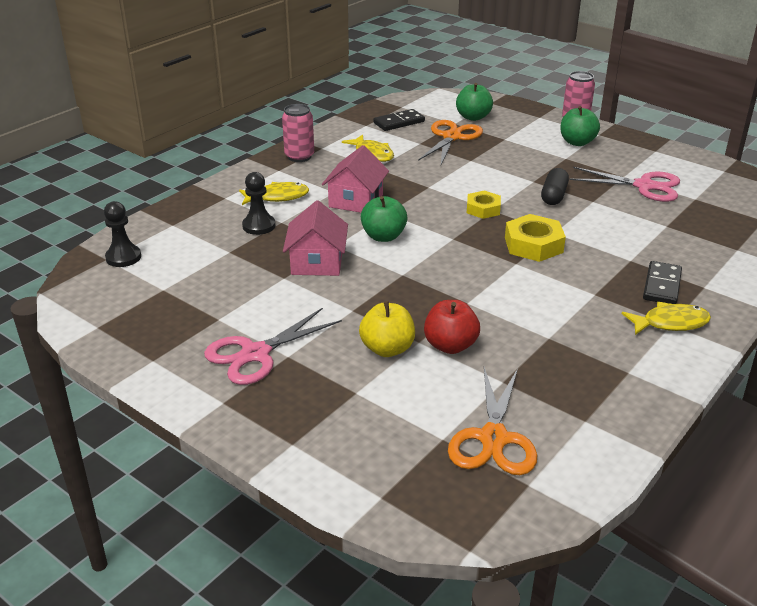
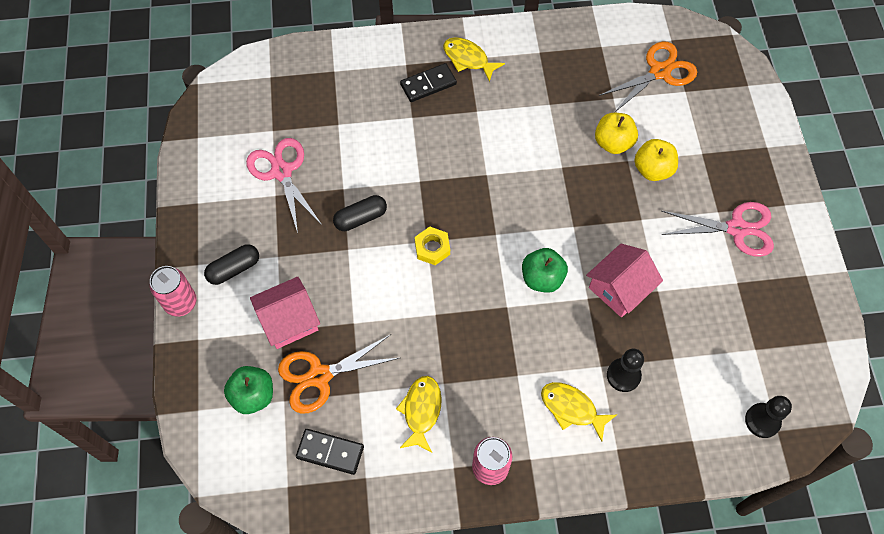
camera: 135 degrees left, 30 degrees up
(356, 201) = (514, 345): pink house -> pink house (289, 320)
(450, 345) = (613, 143): red apple -> yellow apple
(533, 245) = (451, 181): yellow nut -> none
(577, 142) = (234, 269): green apple -> black capsule

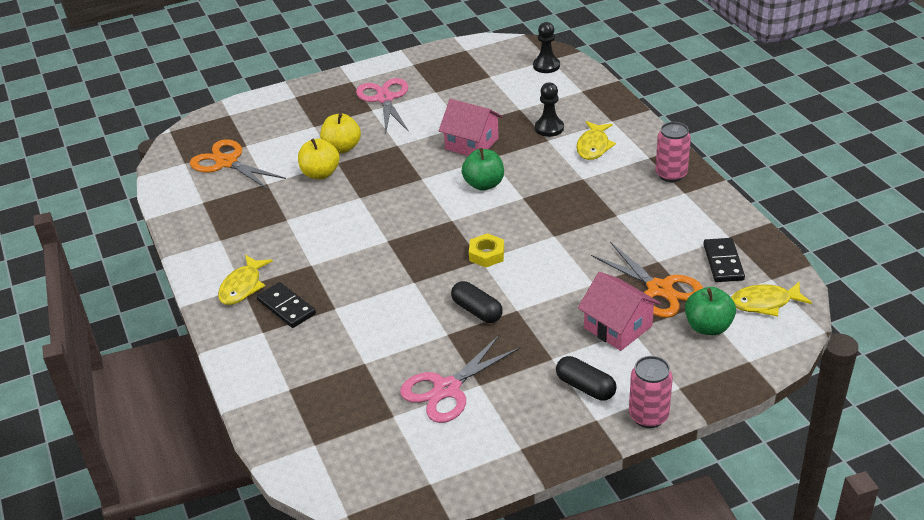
camera: 105 degrees left, 25 degrees down
(421, 411) = (649, 221): yellow fish -> yellow fish (765, 303)

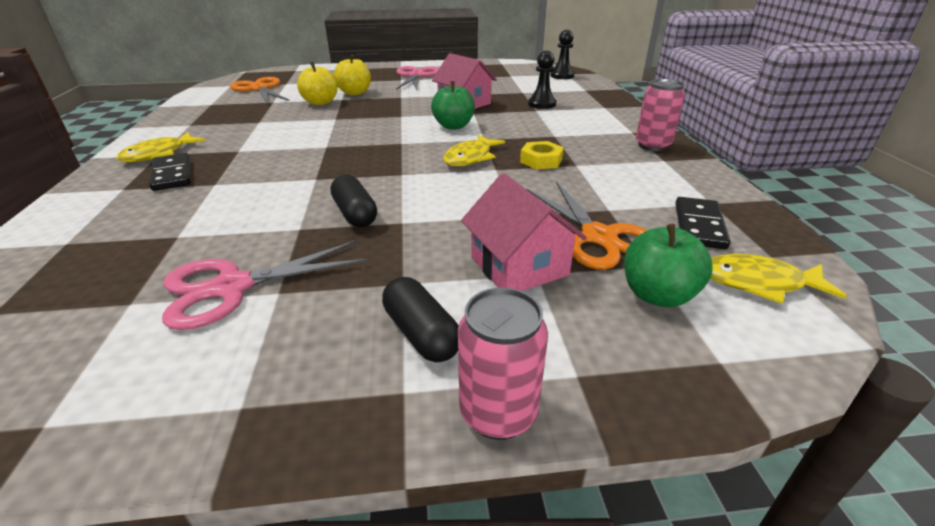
camera: 15 degrees right, 5 degrees down
(486, 254) = (411, 171): yellow nut -> yellow nut (541, 160)
(593, 146) = (578, 118): yellow fish -> yellow fish (470, 158)

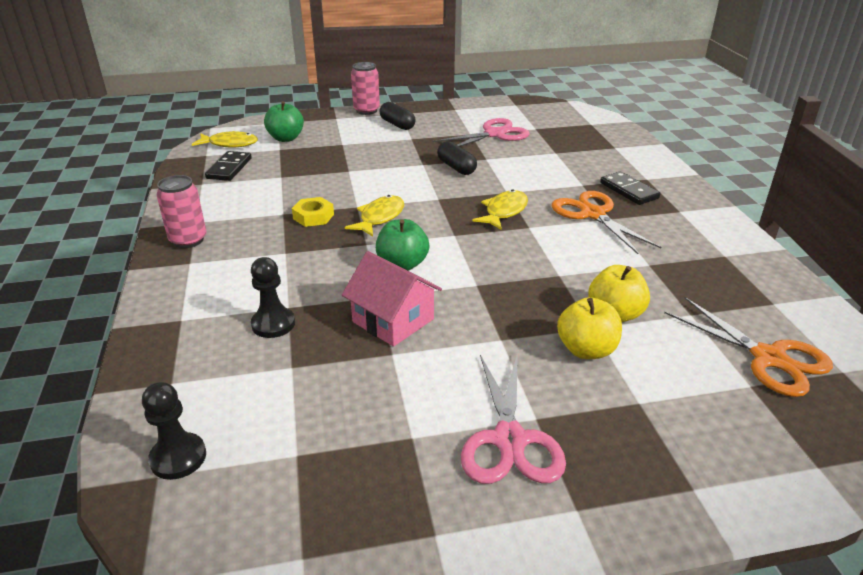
camera: 175 degrees right, 0 degrees up
(159, 154) = (678, 211): yellow fish -> yellow fish (504, 211)
(519, 266) = (351, 146): pink house -> none
(598, 236) = (299, 160): orange scissors -> orange scissors (593, 214)

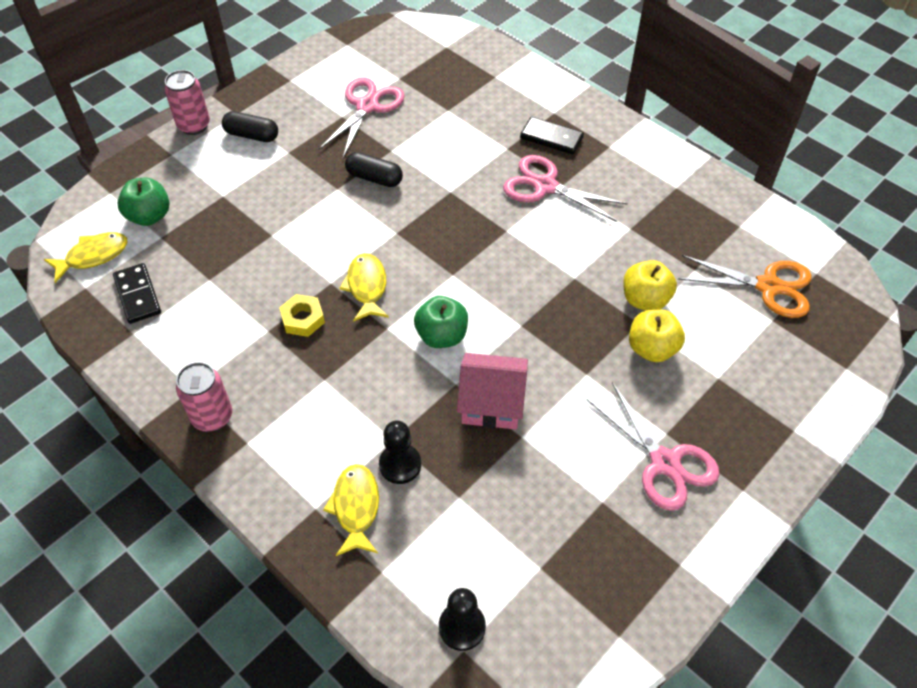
camera: 35 degrees left, 20 degrees up
(504, 211) = (470, 221): yellow fish -> yellow fish (356, 508)
(593, 214) = (545, 186): orange scissors -> pink scissors

